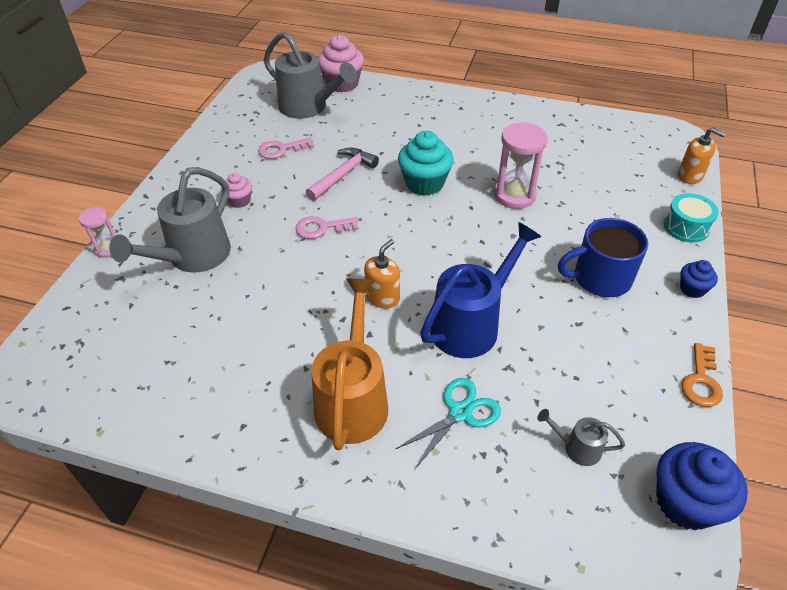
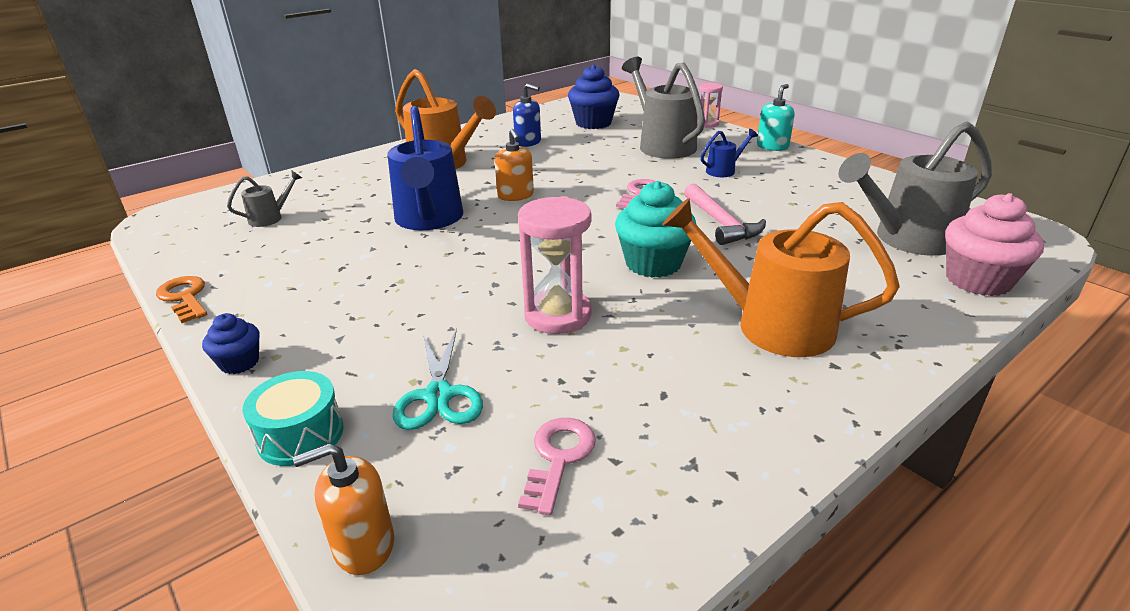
camera: 125 degrees right, 15 degrees down
(161, 191) = (772, 146): none -> turquoise soap dispenser
(239, 201) = (724, 170): pink cupcake -> blue watering can
(241, 365) = (528, 142): none -> blue soap dispenser
(282, 149) = (806, 204): pink key -> pink key (558, 458)
(447, 129) = (769, 325): none -> orange watering can
(460, 413) = (371, 191): turquoise scissors -> turquoise scissors (439, 395)
(600, 278) = (358, 307): blue mug -> none
(685, 502) = (166, 237): blue cupcake -> blue cupcake (593, 123)

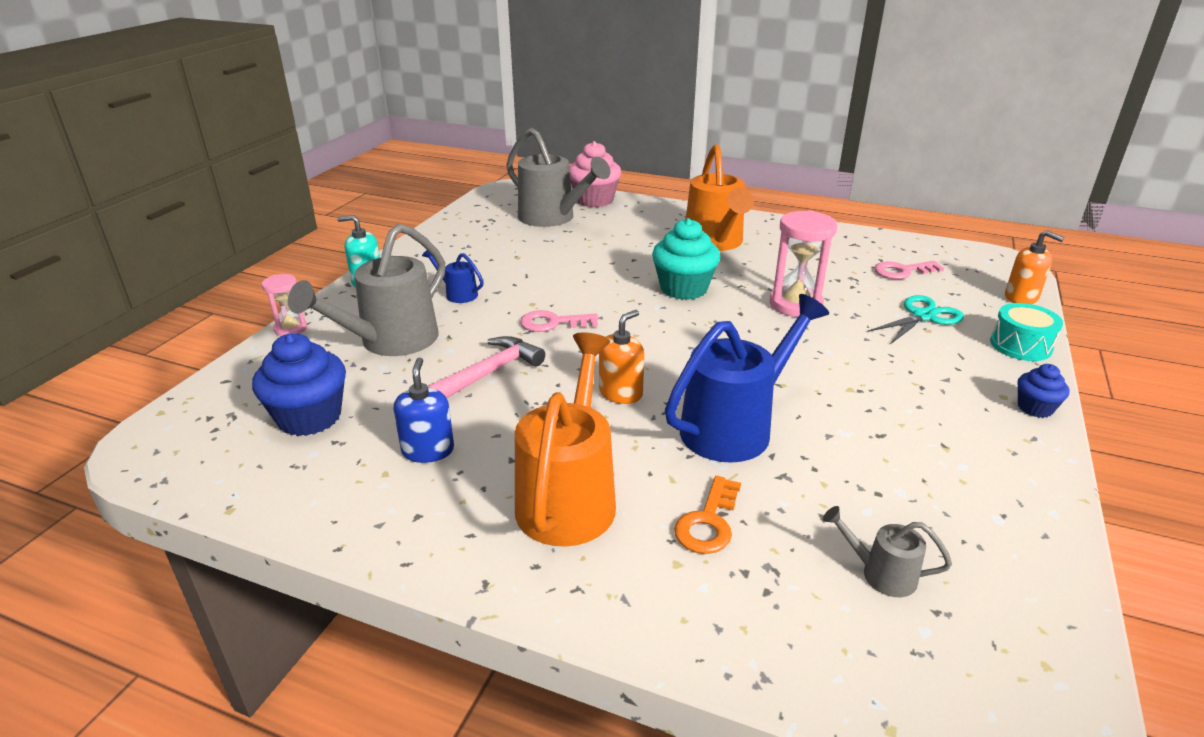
camera: 120 degrees left, 0 degrees up
(184, 297) = (1058, 508): orange key -> orange key (708, 522)
(721, 223) = (585, 276): pink hammer -> pink hammer (489, 373)

